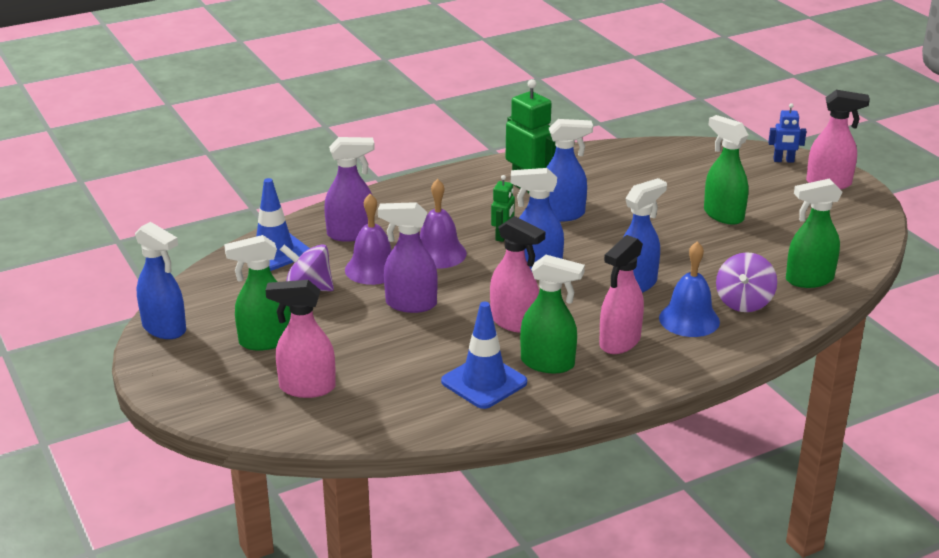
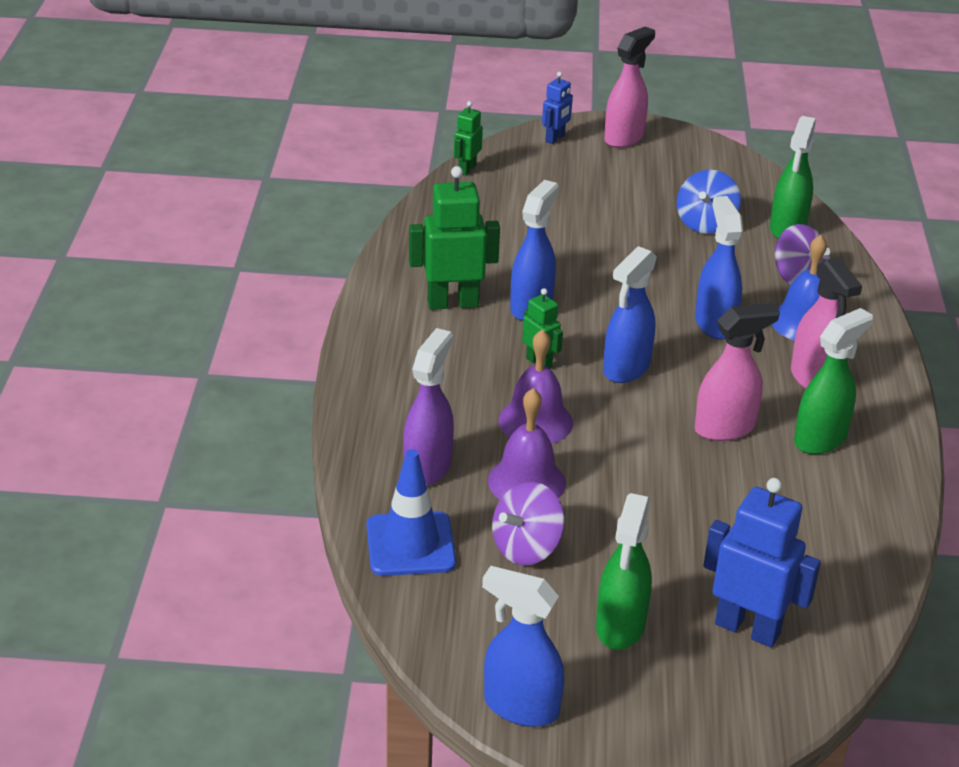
camera: 60 degrees left, 5 degrees up
(164, 329) = (520, 707): blue spray bottle -> blue spray bottle turned 135 degrees counterclockwise
(306, 388) = (747, 628): pink spray bottle -> blue robot
(410, 304) = (629, 484): purple spray bottle -> none
(484, 382) = (825, 494): blue traffic cone -> none
(692, 145) = (466, 169): none -> green robot
(723, 215) = (627, 217): green spray bottle -> none
(763, 245) = (705, 223): none -> blue spinning top

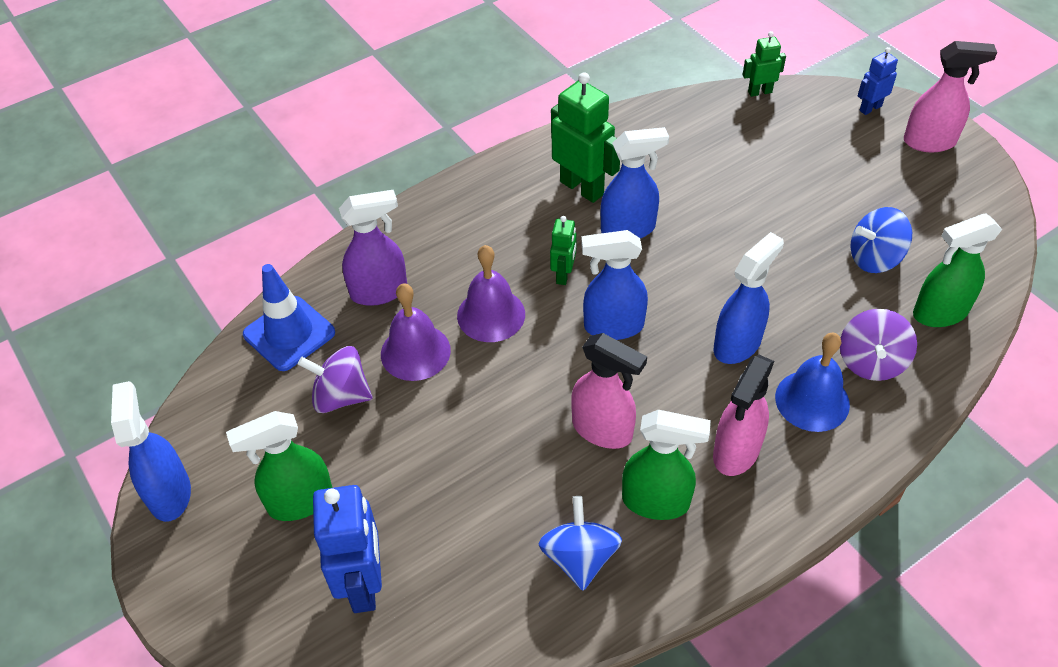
camera: 55 degrees right, 15 degrees up
(555, 138) = (870, 108): blue robot -> blue robot turned 150 degrees clockwise
(834, 502) = (579, 557): none -> blue spinning top

